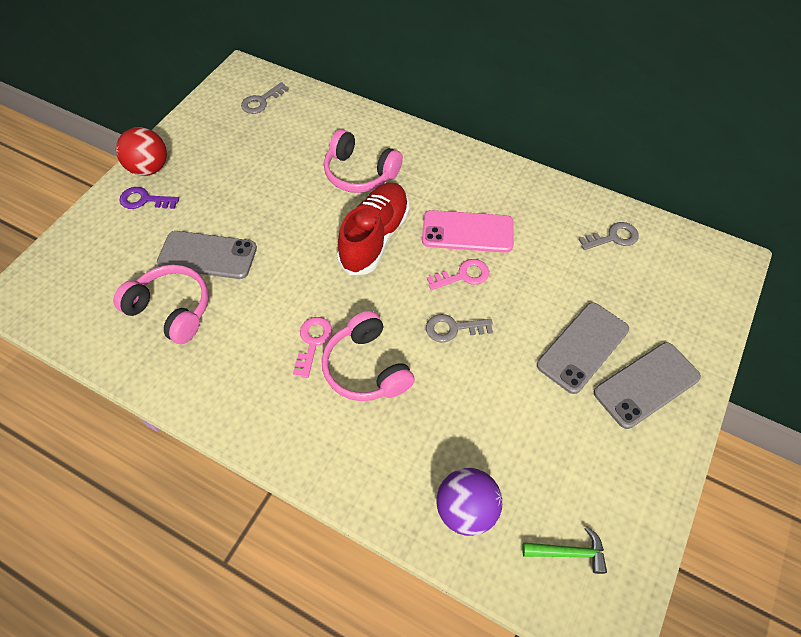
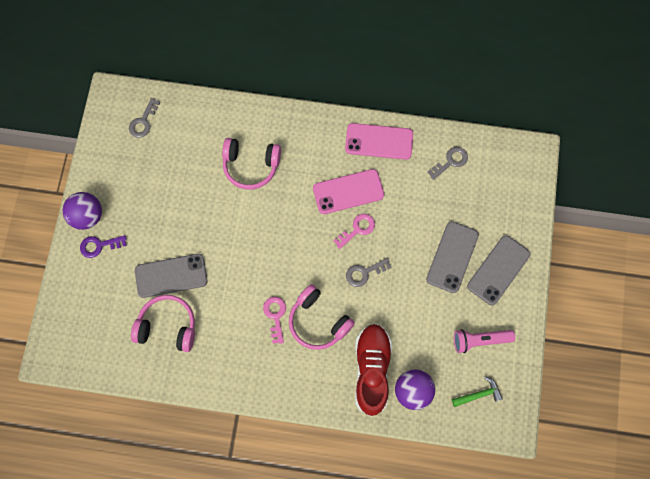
camera: 20 degrees left, 15 degrees up
(149, 168) = (87, 216): red ball -> purple ball
(375, 237) = (284, 219): red shoe -> red shoe (371, 370)
(526, 192) = (379, 141): none -> pink phone
(592, 471) = (480, 340): none -> pink flashlight

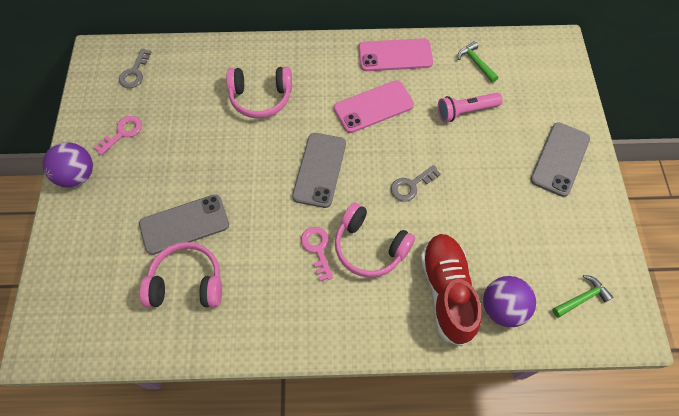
camera: 10 degrees left, 10 degrees down
(99, 246) = (94, 205): purple key -> none
(357, 229) = (392, 142): pink key -> pink key (122, 133)
(450, 161) = (476, 63): grey key -> green hammer
(452, 257) = (505, 154): grey phone -> grey phone (319, 170)
(480, 340) = (563, 236): pink flashlight -> pink flashlight (466, 111)

